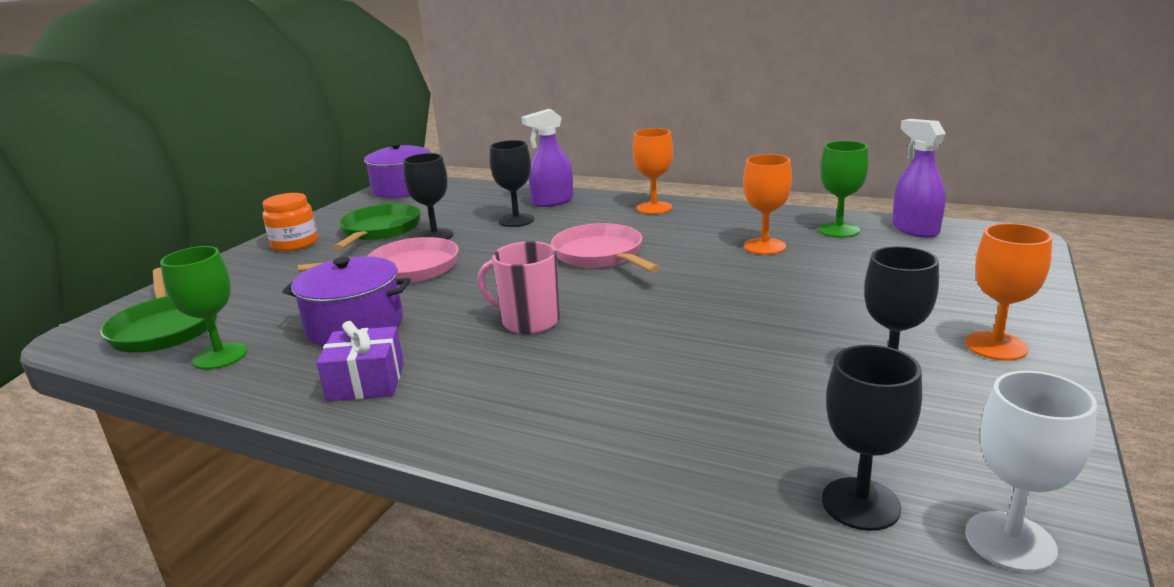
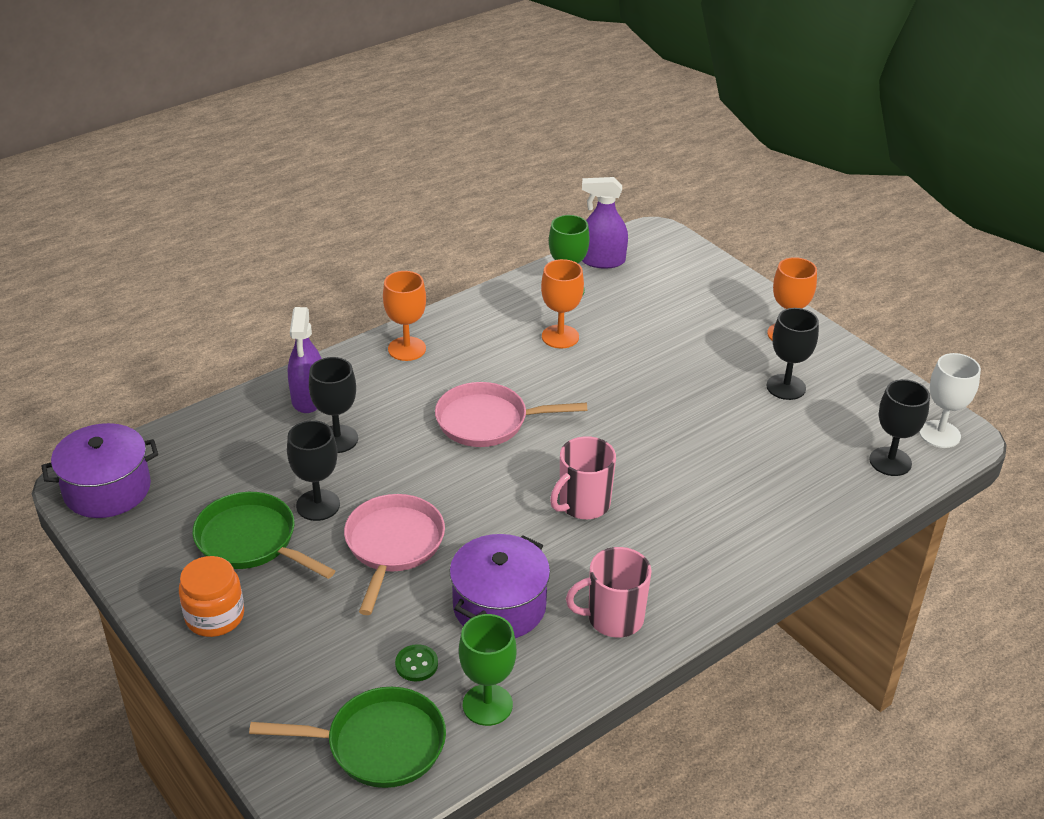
camera: 65 degrees left, 15 degrees up
(265, 315) = (416, 664): none -> green button
(366, 382) = (613, 618): purple gift -> pink mug

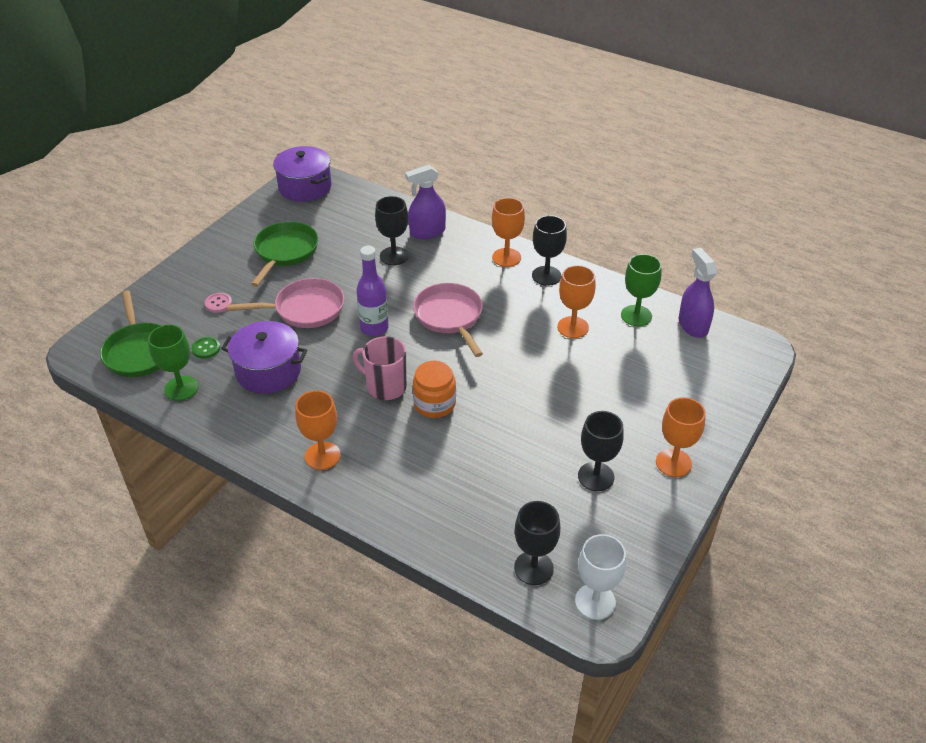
camera: 70 degrees right, 5 degrees up
(215, 616) = (219, 259): orange jar -> orange jar (434, 404)
(318, 505) = (328, 267): black goblet -> black goblet (546, 276)
(323, 634) = (218, 303): none -> pink button
(471, 489) = (374, 328): none -> purple bottle
(613, 618) = (276, 429): pink mug -> none
(676, 584) = (322, 456): none -> orange goblet

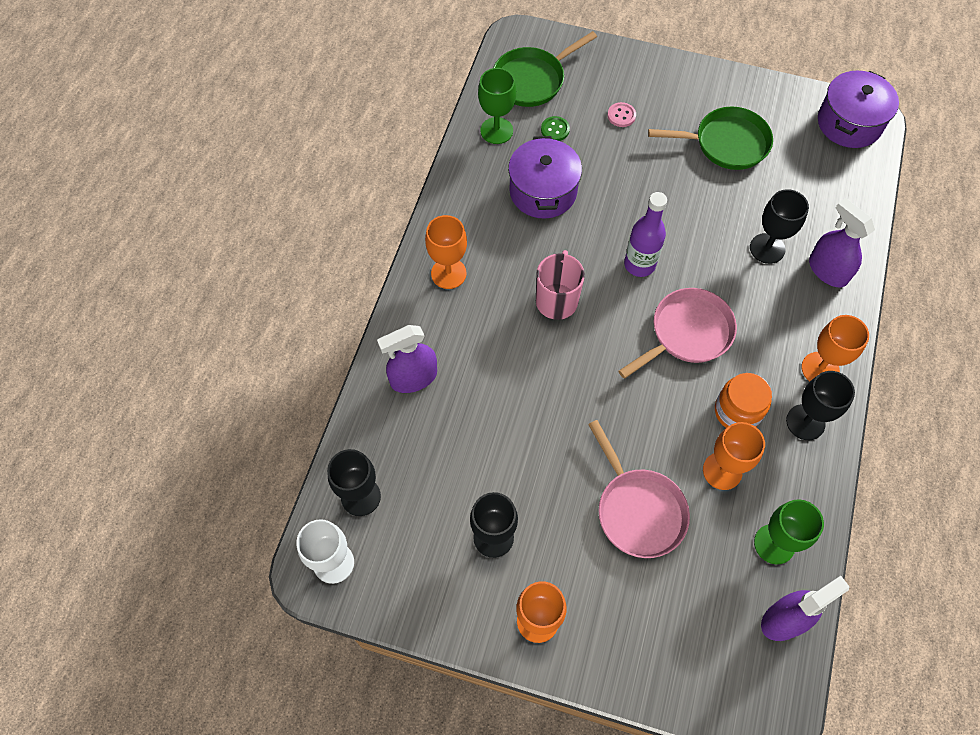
camera: 75 degrees right, 20 degrees up
(304, 309) = (643, 192): pink pan -> pink pan (638, 510)
(423, 504) = (413, 378): none -> purple spray bottle
(434, 404) = (548, 353): orange jar -> orange jar (737, 411)

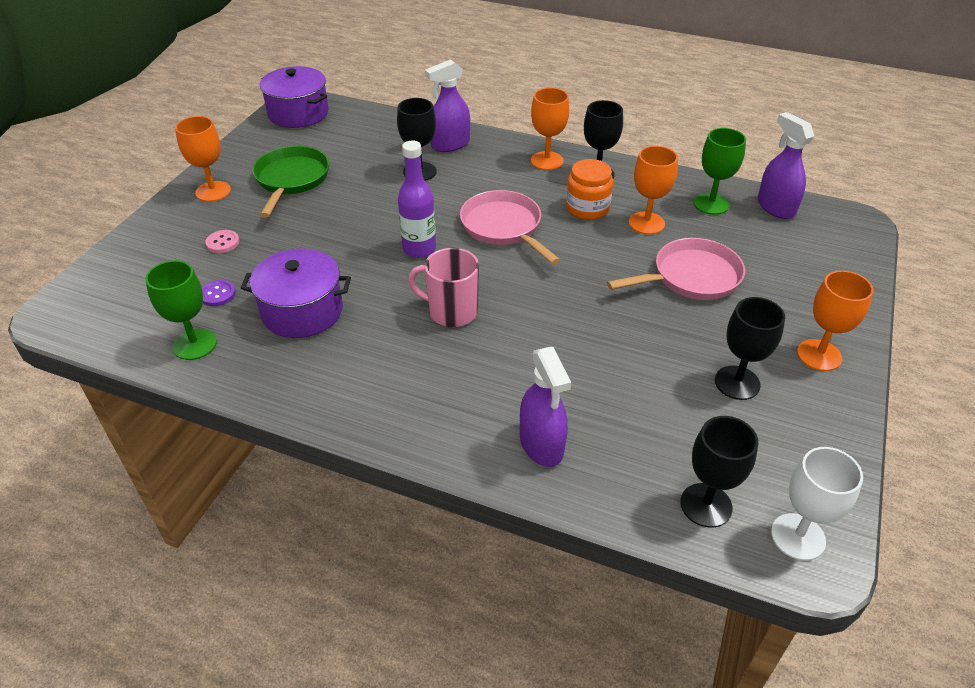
camera: 85 degrees left, 20 degrees down
(448, 273) = (396, 402): orange goblet -> orange goblet (213, 191)
(532, 80) = (131, 307): green pan -> none
(555, 129) = (217, 294): green button -> purple button

